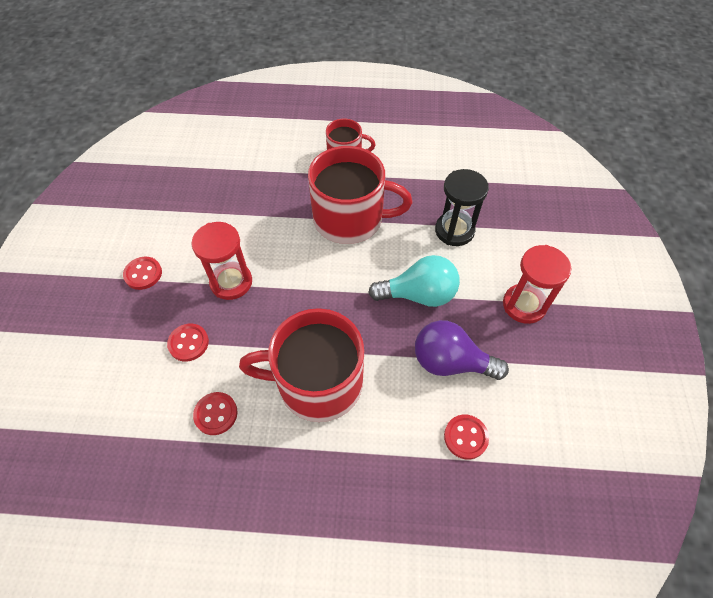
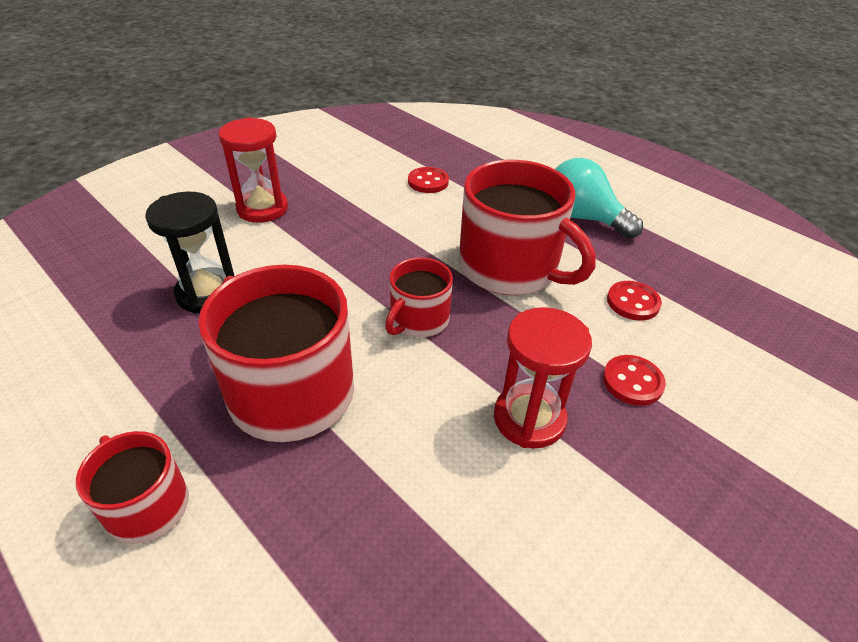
camera: 140 degrees left, 15 degrees down
(143, 274) = (666, 530): red button -> none
(334, 297) = (418, 319): none -> red mug
(419, 294) = (333, 268): turquoise light bulb -> turquoise light bulb (583, 218)
(450, 362) = (379, 215): purple light bulb -> none

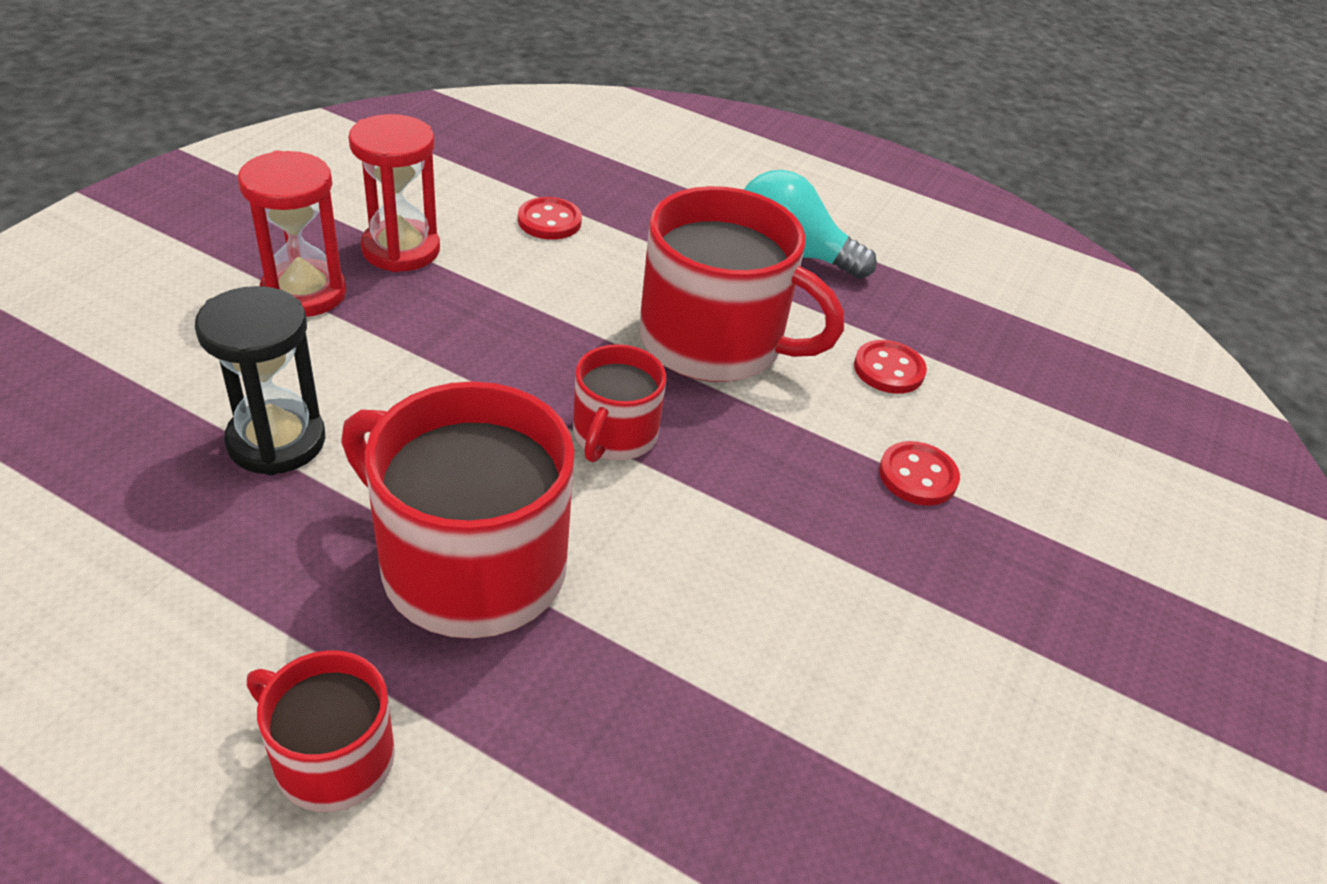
camera: 20 degrees left, 0 degrees up
(529, 418) = (806, 545): red hourglass -> red hourglass (401, 250)

